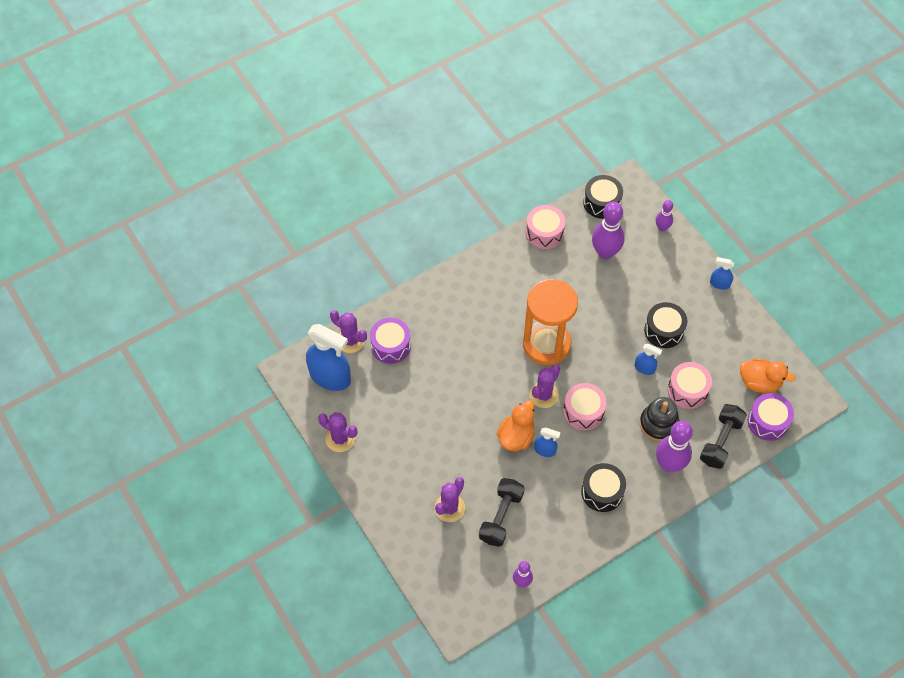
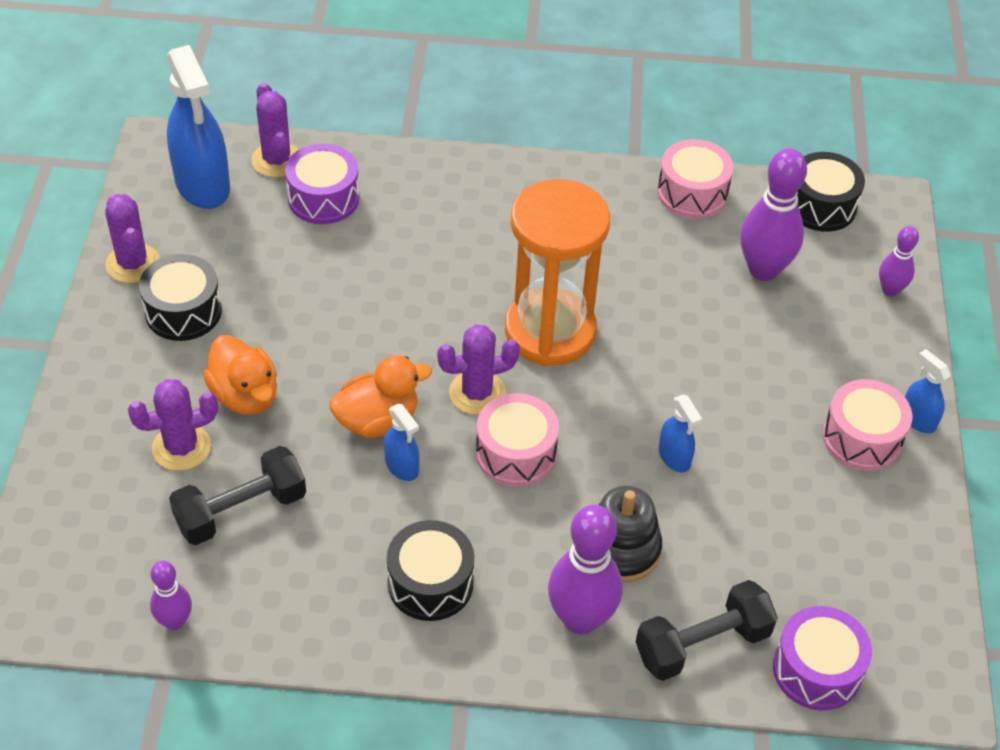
camera: 35 degrees right, 10 degrees down
(664, 330) = (758, 426): black drum -> black drum (183, 311)
(687, 390) = (717, 533): pink drum -> pink drum (862, 438)
(759, 382) = (857, 602): orange duck -> orange duck (245, 395)

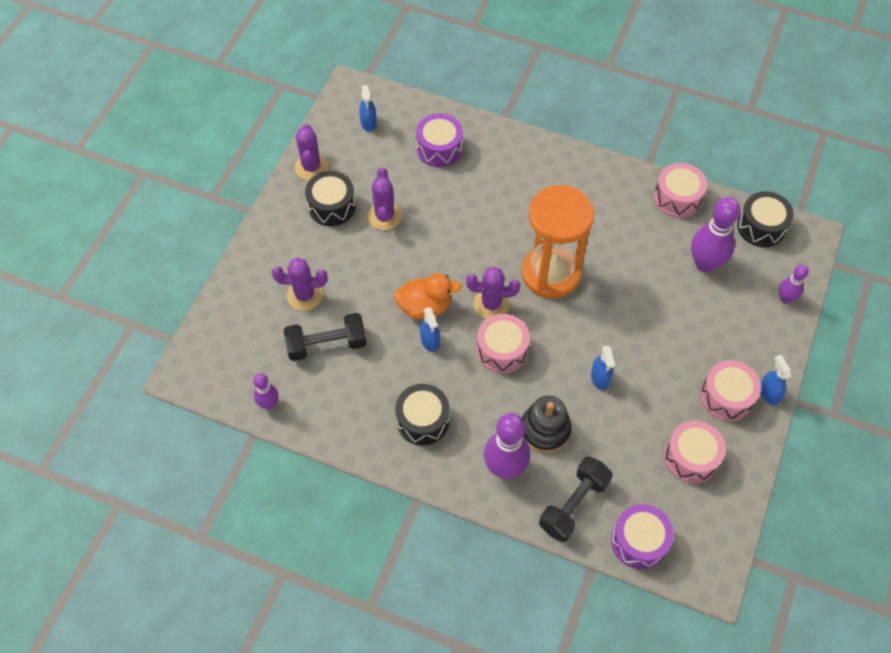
camera: 20 degrees right, 10 degrees up
(202, 185) = (368, 123): blue spray bottle -> blue spray bottle, size x0.48
(245, 395) = (351, 271): orange duck -> none
(276, 160) = (418, 115): purple cactus -> purple cactus (384, 216)
(702, 644) = (573, 505): black dumbbell -> black dumbbell turned 45 degrees counterclockwise
(845, 533) = (691, 457): none -> pink drum

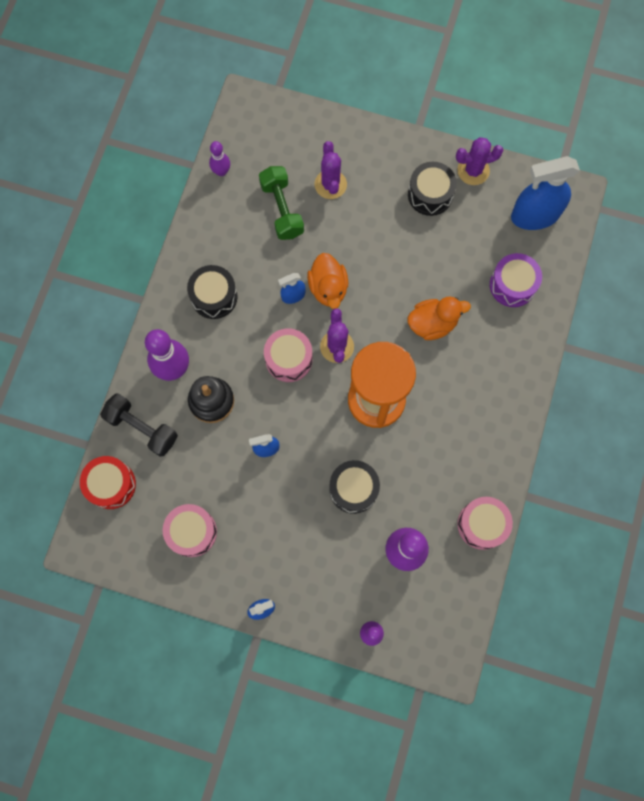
camera: 85 degrees right, 15 degrees up
(327, 344) = (282, 209): black dumbbell -> green dumbbell
(368, 123) = (534, 215): blue spray bottle -> blue spray bottle, size x2.09
(384, 216) = (424, 242): purple cactus -> none
(473, 218) = (432, 324): none -> orange duck
(639, 541) = (111, 484): purple drum -> red drum
(726, 397) = (255, 567): pink drum -> none
(761, 227) = (456, 612): black drum -> black drum (353, 489)

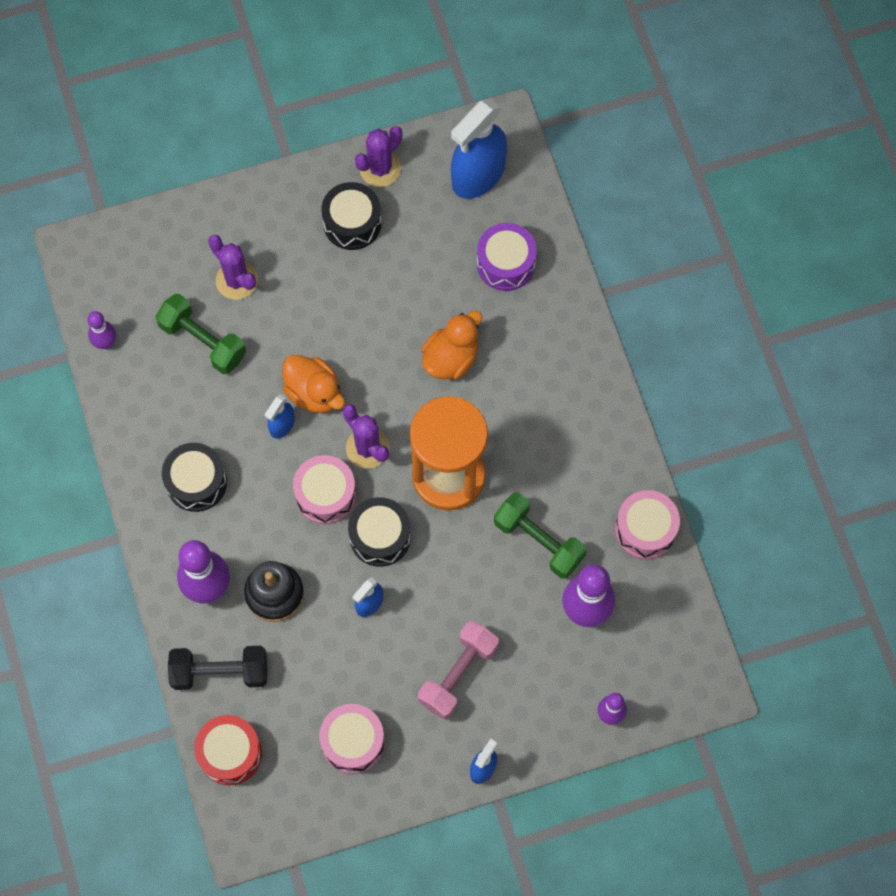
camera: 35 degrees left, 5 degrees down
(290, 535) = (458, 674): none -> pink dumbbell
(353, 489) = (490, 583): black drum -> black drum (380, 537)
(405, 483) = (539, 541): none -> green dumbbell

